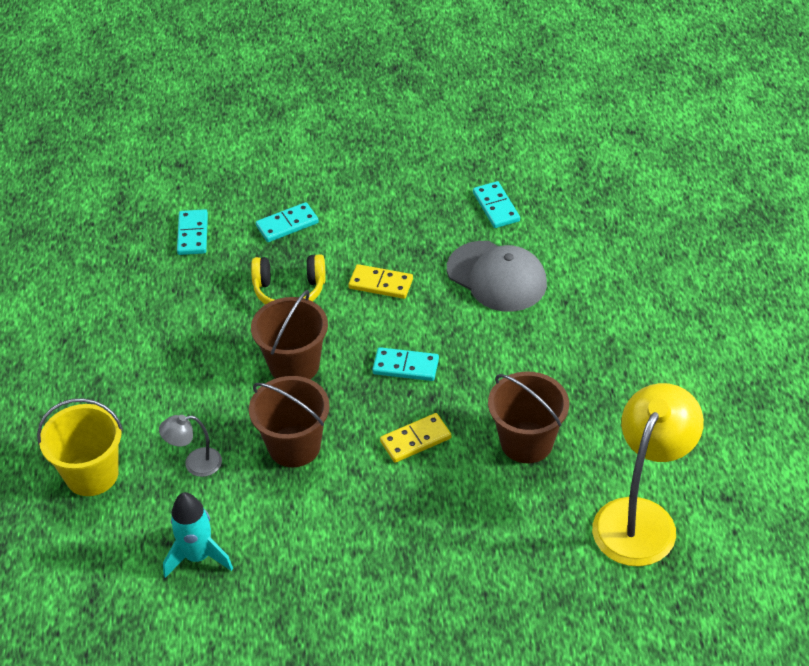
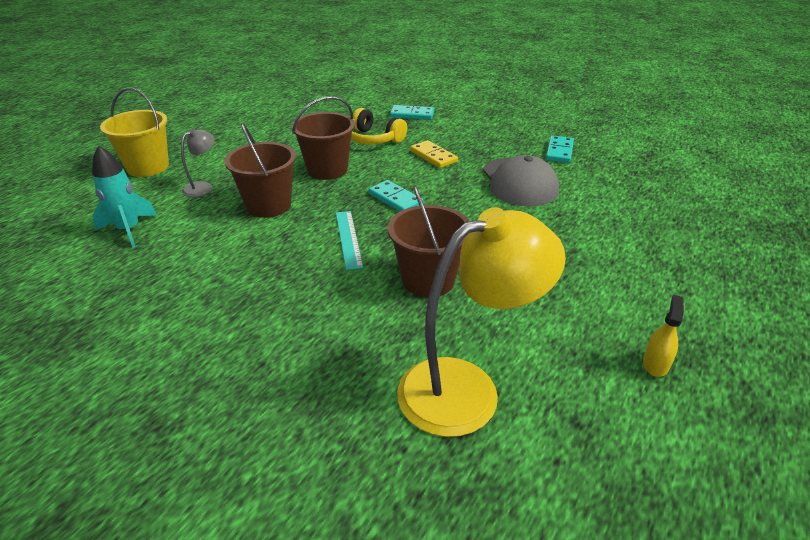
camera: 35 degrees right, 10 degrees down
(192, 234) = (355, 101): turquoise domino -> none
(195, 464) = (203, 187): grey lamp -> grey lamp turned 105 degrees clockwise
(415, 440) = (348, 239): yellow domino -> turquoise ruler
(741, 419) = (655, 364): none -> yellow spray bottle

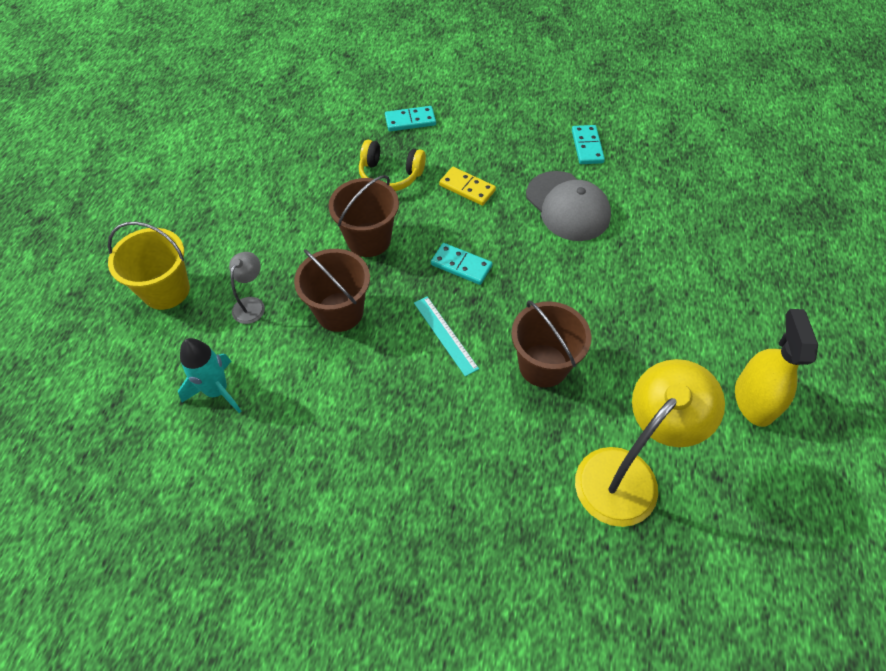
camera: 20 degrees left, 20 degrees up
(655, 364) = (754, 400): yellow spray bottle -> yellow spray bottle, size x1.93

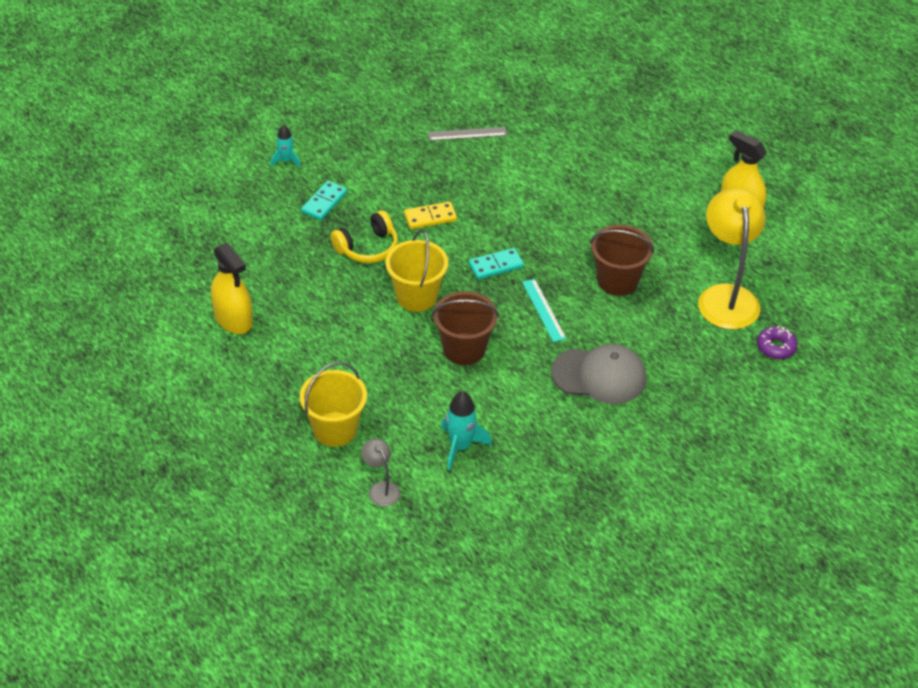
camera: 50 degrees left, 10 degrees down
(234, 154) = (233, 319): none -> yellow spray bottle
(252, 304) = (404, 390): grey lamp -> grey lamp (381, 489)
(368, 239) = (416, 296): brown bucket -> yellow bucket
(428, 75) = (286, 161): none -> turquoise rocket
(445, 335) = (543, 310): turquoise ruler -> turquoise ruler turned 60 degrees clockwise
(567, 206) = (508, 181): grey cap -> grey cap (599, 376)
(587, 146) = (467, 134): turquoise domino -> grey ruler
(610, 576) = (776, 347): none -> purple donut

